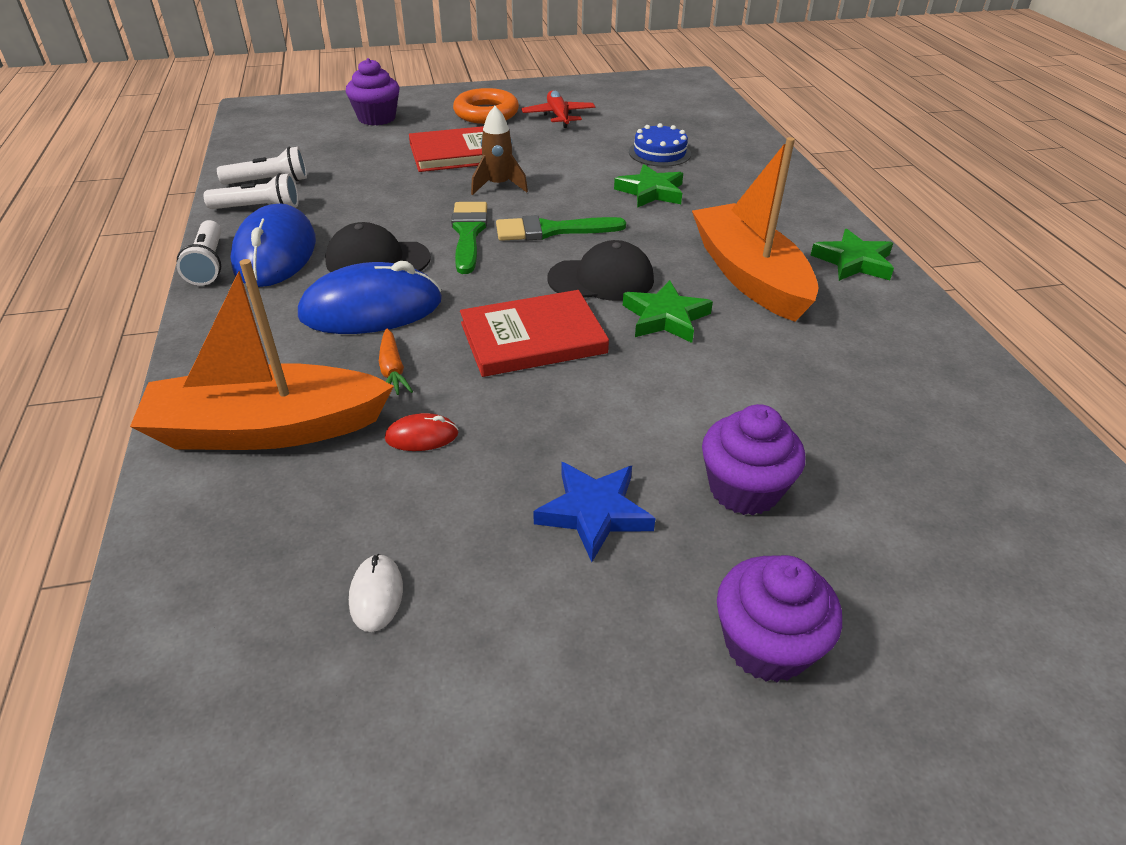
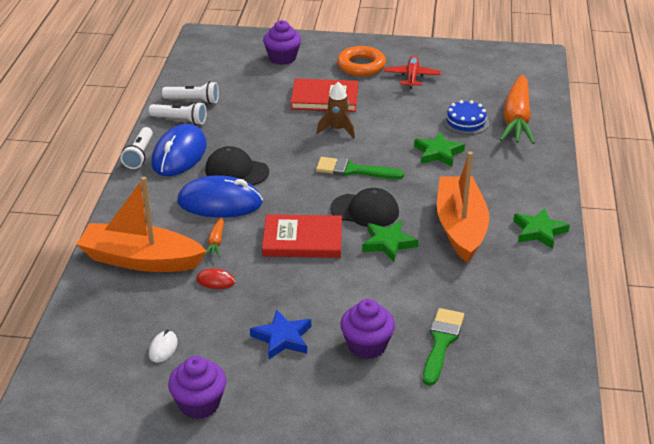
camera: 20 degrees right, 5 degrees down
(468, 233) = (300, 162): green brush -> green brush (441, 342)
(719, 142) = (517, 119): none -> orange carrot
(766, 645) = (328, 412): purple cupcake -> purple cupcake (199, 404)

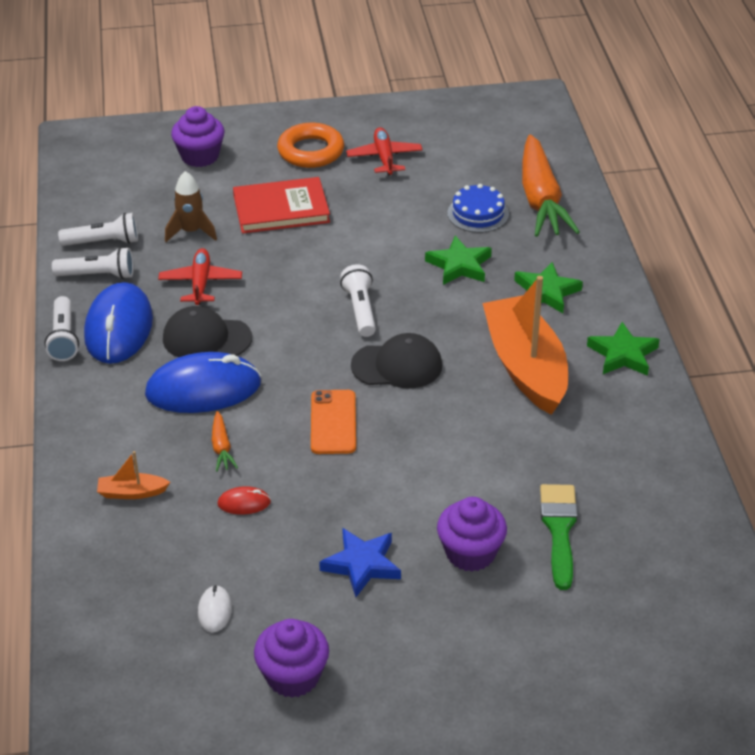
camera: 15 degrees left, 5 degrees up
(140, 260) = (132, 492): orange boat -> orange boat, size x0.41
(248, 136) = (200, 283): none -> red plane
(302, 240) = (333, 422): red book -> orange phone
(337, 130) = (316, 253): brown rocket -> brown rocket (191, 232)
(353, 170) = (360, 310): green brush -> white flashlight
(388, 243) = (444, 406): green star -> green star (546, 292)

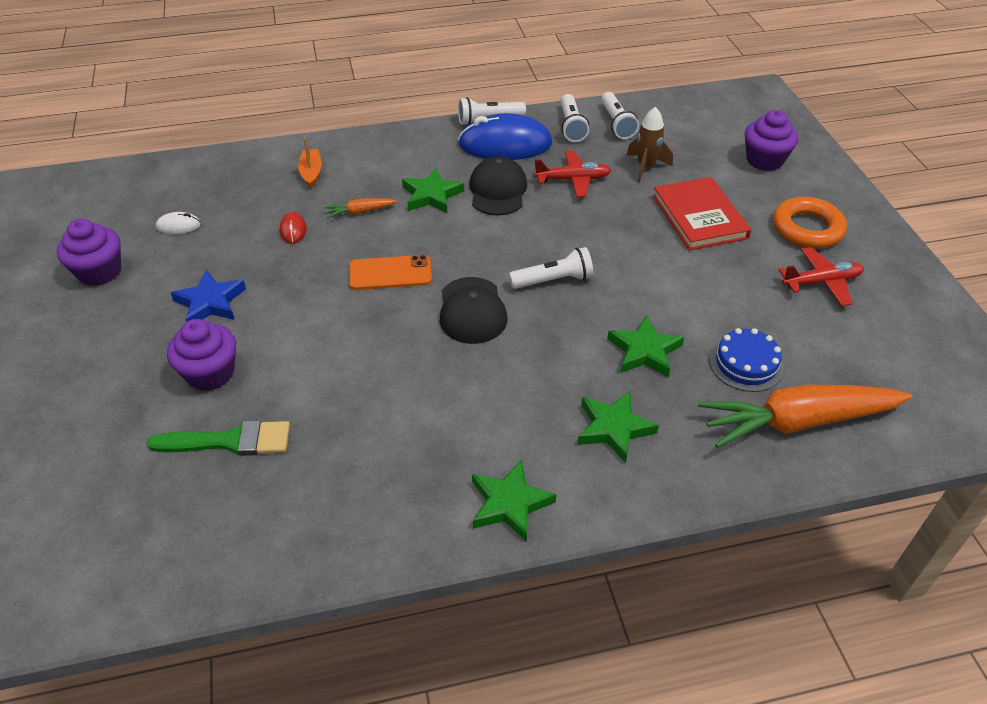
camera: 85 degrees right, 5 degrees up
(203, 389) = (432, 195): blue mouse -> green star
(525, 367) = (479, 411): orange boat -> none

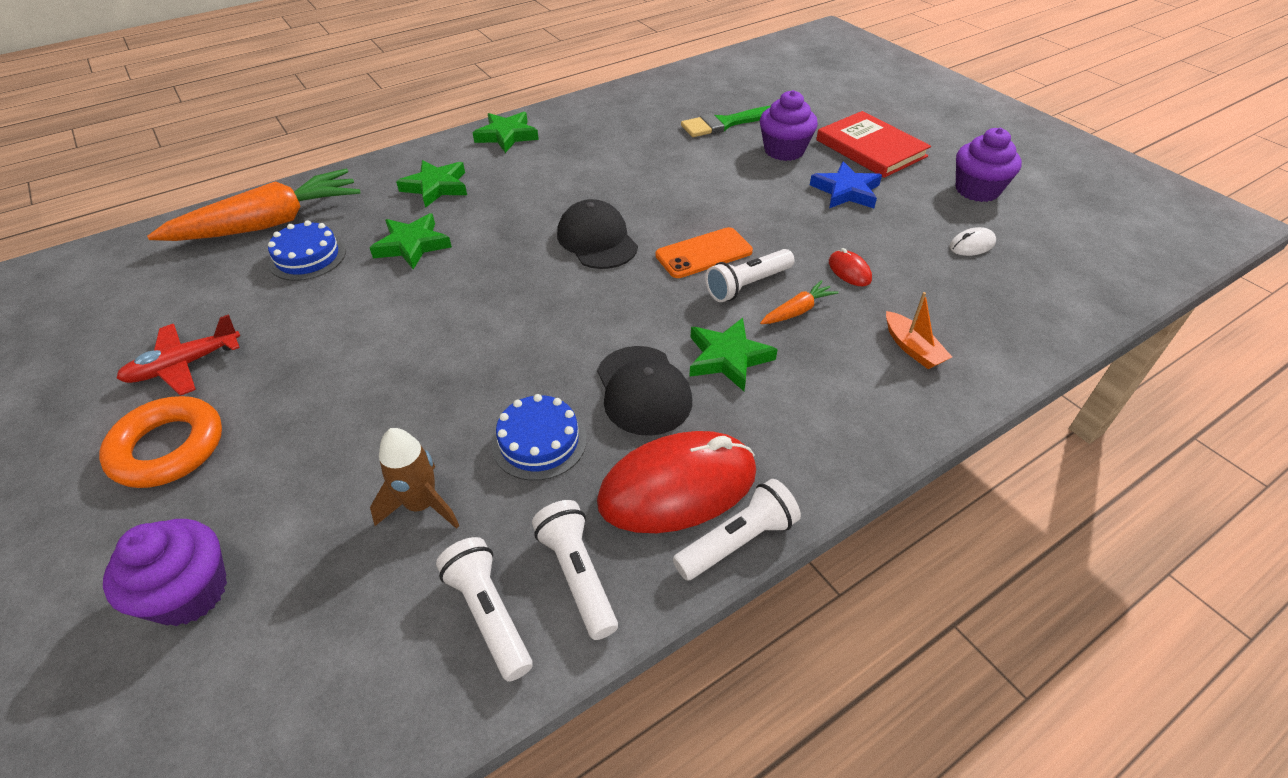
camera: 160 degrees right, 0 degrees up
(505, 144) = (677, 487): blue mouse -> red mouse
(553, 280) = (522, 288): white flashlight -> white flashlight (747, 285)
(573, 180) = (539, 441): red plane -> blue cake
(699, 217) = (335, 425): red book -> red book (870, 148)

